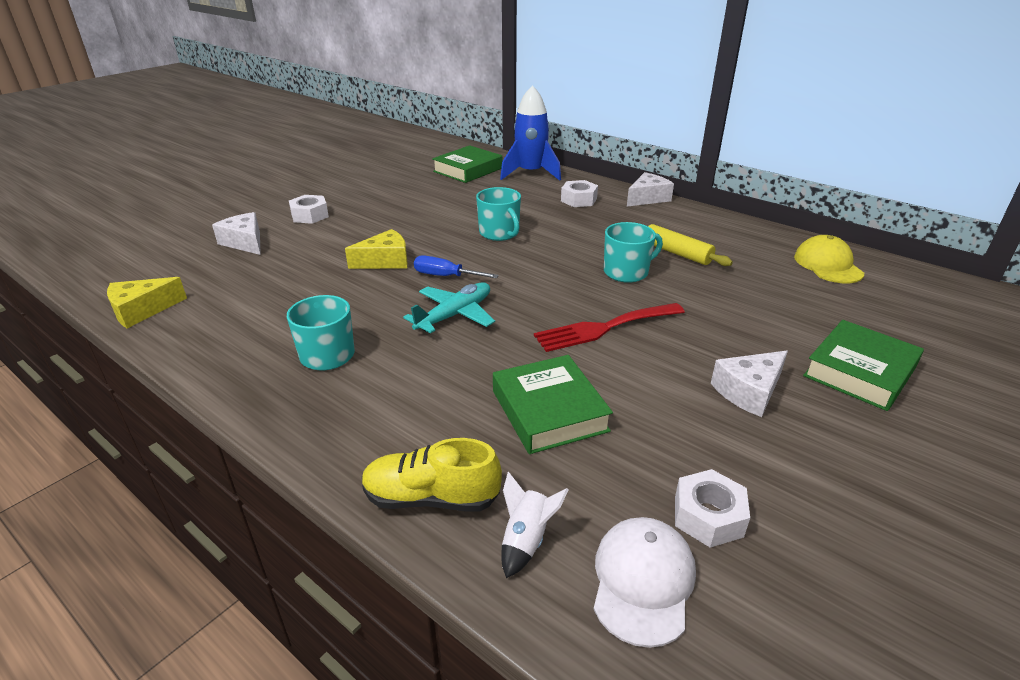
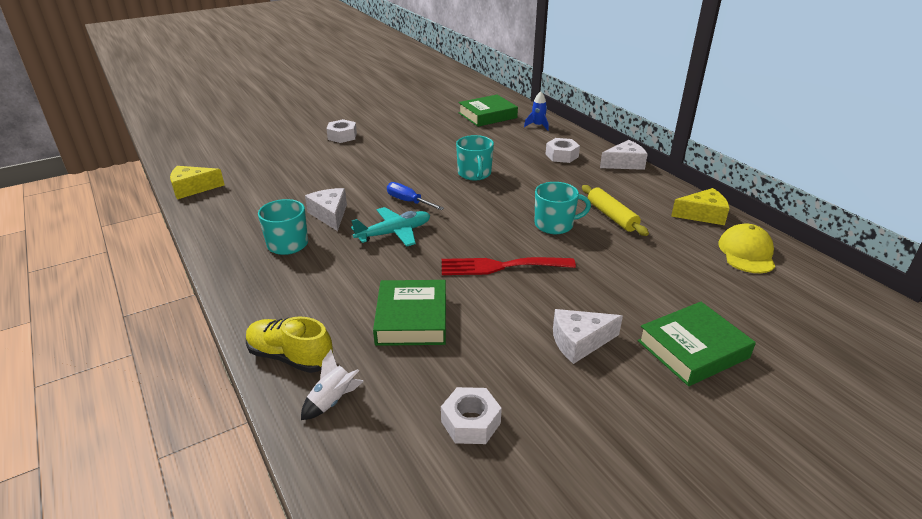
camera: 20 degrees right, 0 degrees up
(245, 242) = (285, 150): white cheese -> white cheese (330, 215)
(385, 261) = (372, 181): yellow cheese -> yellow cheese (702, 215)
(530, 173) = (538, 126): blue rocket -> blue rocket, size x0.48
(643, 581) = (390, 450): white cap -> none

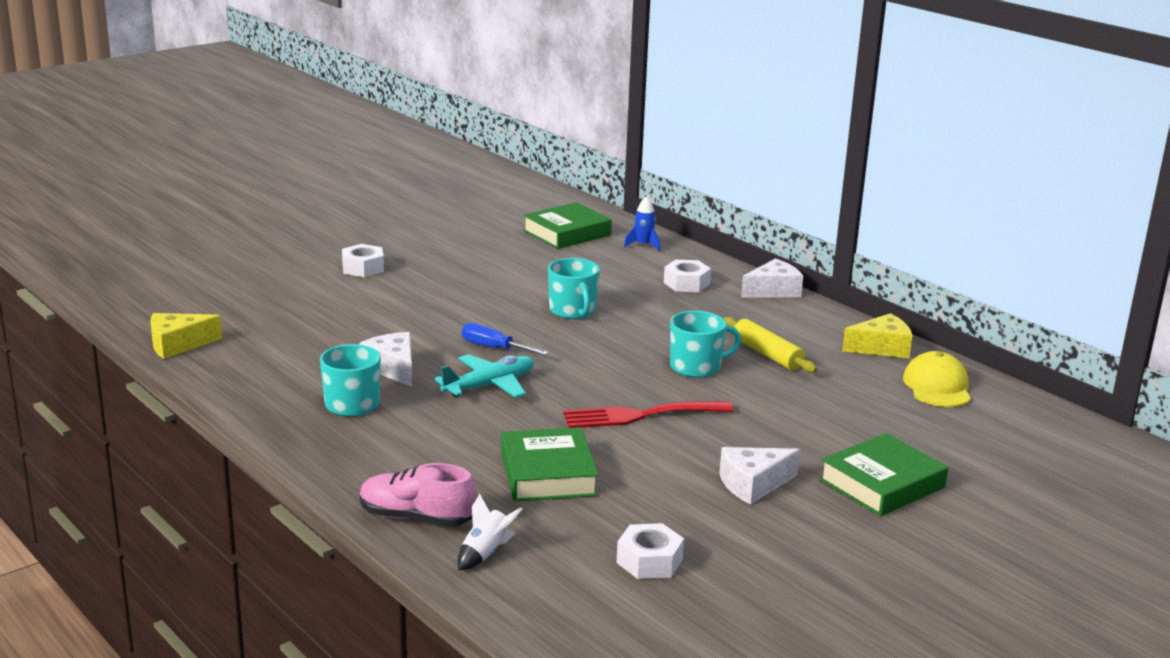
camera: 10 degrees left, 10 degrees down
(290, 357) = (416, 518): yellow shoe -> pink shoe

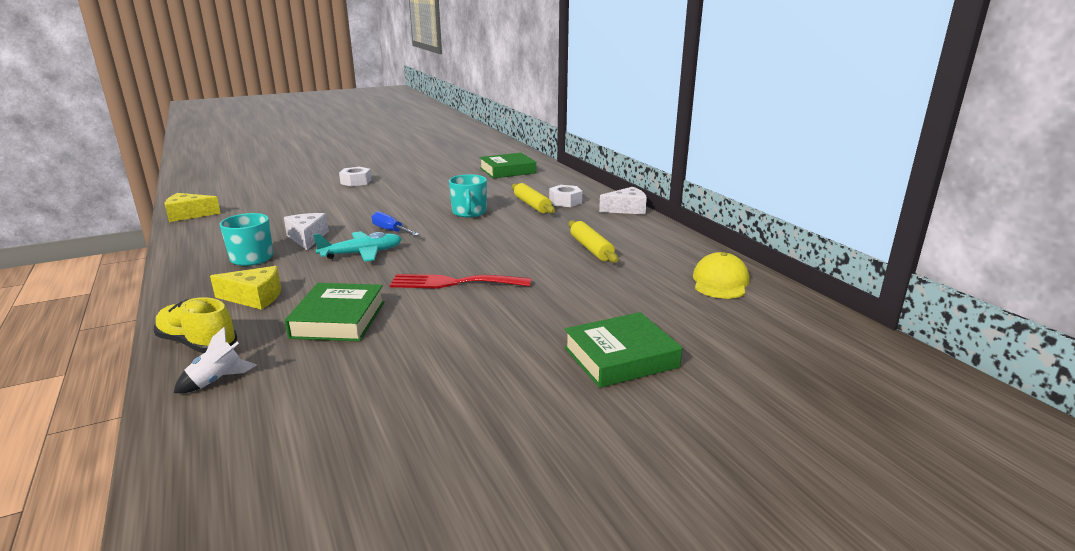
camera: 15 degrees right, 0 degrees up
(416, 518) = (198, 343): pink shoe -> yellow shoe
(643, 245) = (553, 179): blue rocket -> none
(646, 292) = (532, 205): none -> yellow rolling pin
(649, 561) = (348, 405): white nut -> none
(696, 367) = (528, 253): turquoise mug -> none
(753, 484) = (501, 345): white cheese -> none
(881, 348) = (688, 251): yellow cheese -> yellow cheese (254, 297)

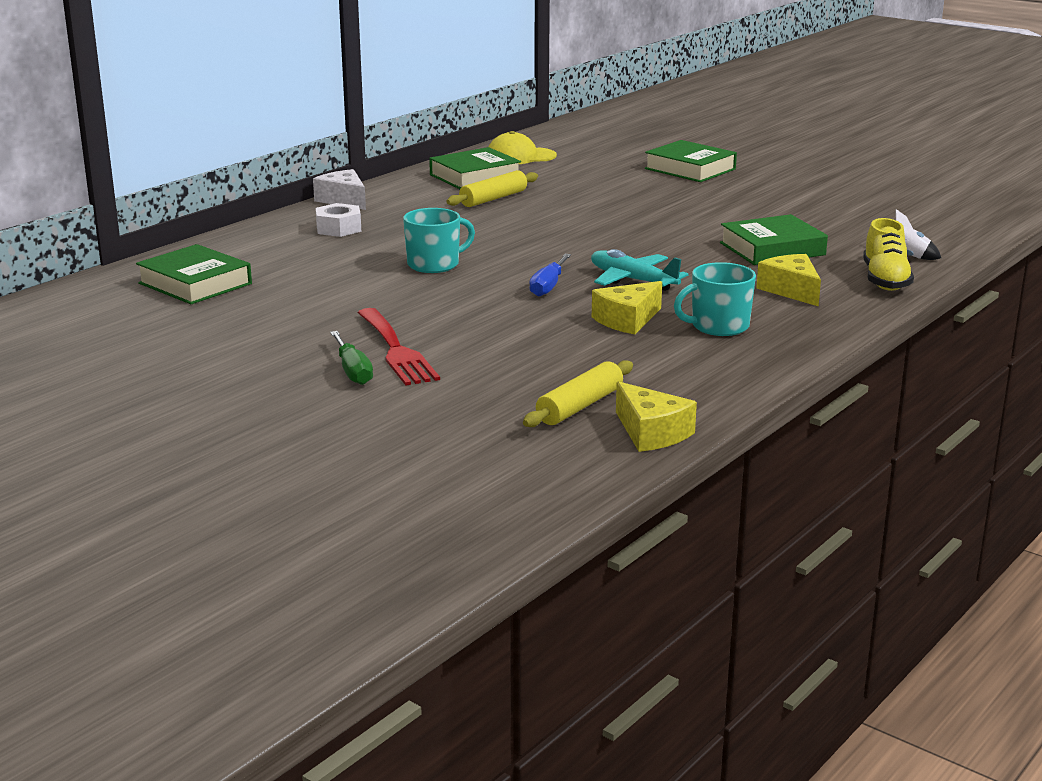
camera: 115 degrees left, 0 degrees up
(307, 238) = (627, 320): white cheese -> yellow cheese
(356, 182) = (353, 371): white nut -> green screwdriver
(453, 283) = (645, 229): red fork -> red fork (396, 350)
(532, 205) = (369, 241): yellow rolling pin -> yellow rolling pin (579, 406)
(660, 253) = (475, 176): none -> green book

